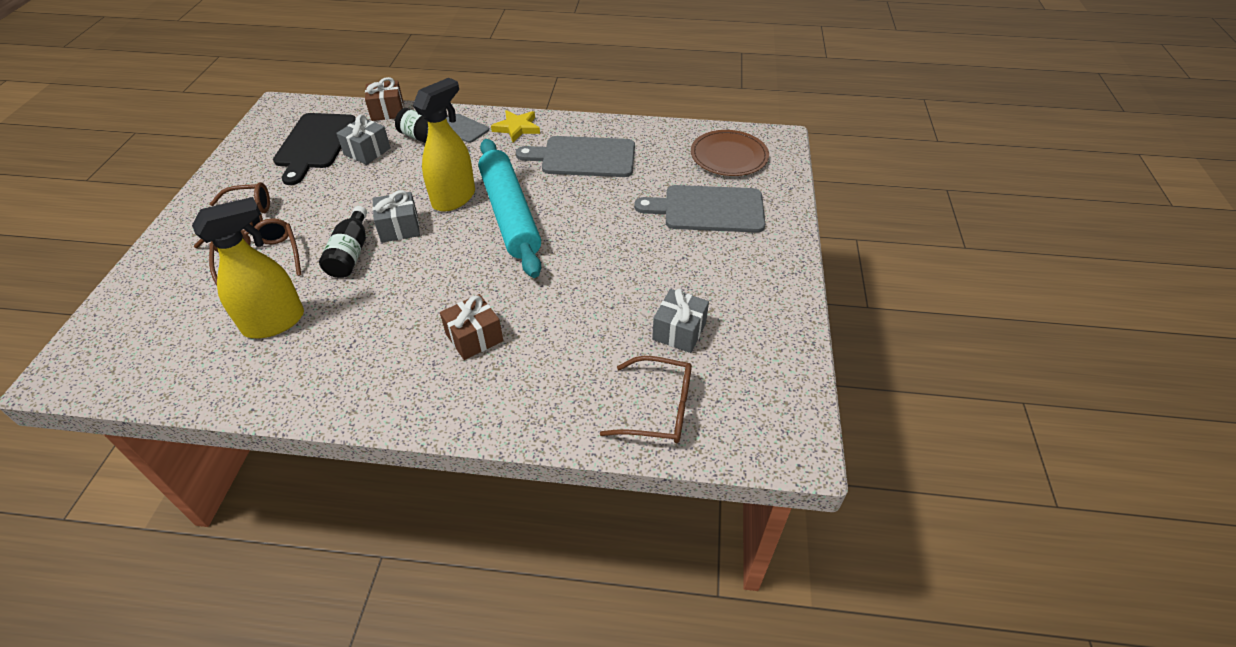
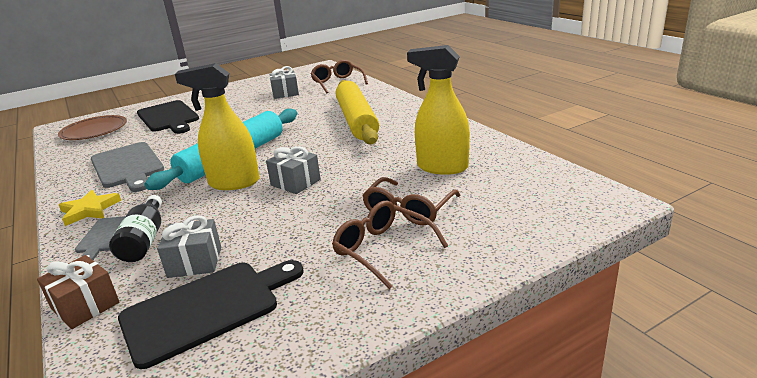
camera: 125 degrees left, 20 degrees down
(350, 253) = (347, 182): black bottle -> none
(474, 337) = (356, 120): brown gift -> yellow rolling pin
(708, 209) = (168, 117): grey cutting board -> black cutting board

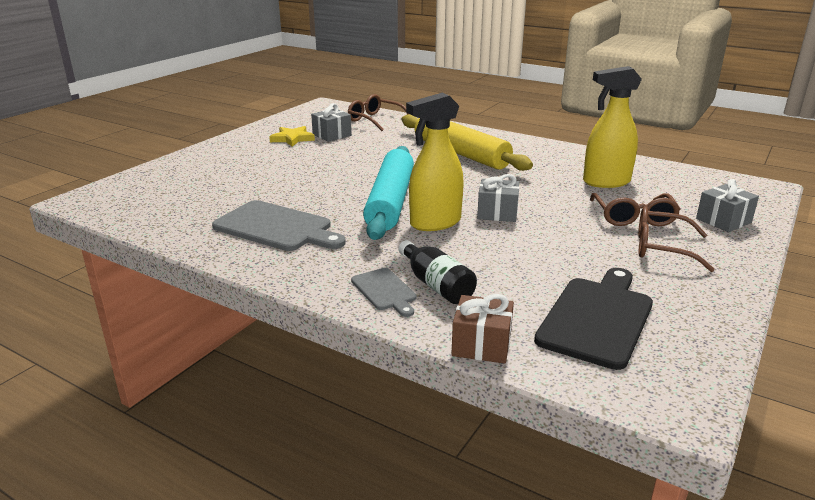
camera: 30 degrees left, 0 degrees up
(89, 210) = (316, 273): yellow star -> yellow star (292, 139)
(94, 131) = (145, 199): brown plate -> none
(168, 117) = (226, 173): black cutting board -> none
(195, 262) = (521, 290): grey gift -> grey gift (723, 220)

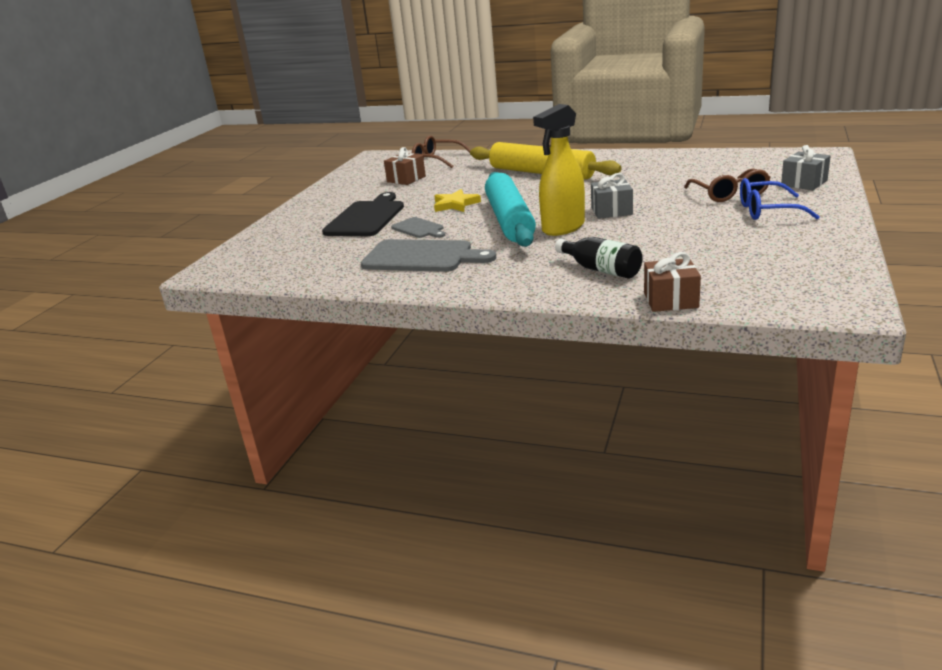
camera: 10 degrees left, 0 degrees up
(292, 139) = (370, 188): yellow star -> yellow star (455, 204)
(332, 135) = (406, 179): grey gift -> brown gift
(385, 291) = (561, 282): grey cutting board -> grey cutting board (419, 228)
(597, 318) = (749, 266): black cutting board -> black cutting board (366, 218)
(606, 182) = (688, 173): yellow spray bottle -> none
(661, 248) = (767, 211): brown glasses -> blue glasses

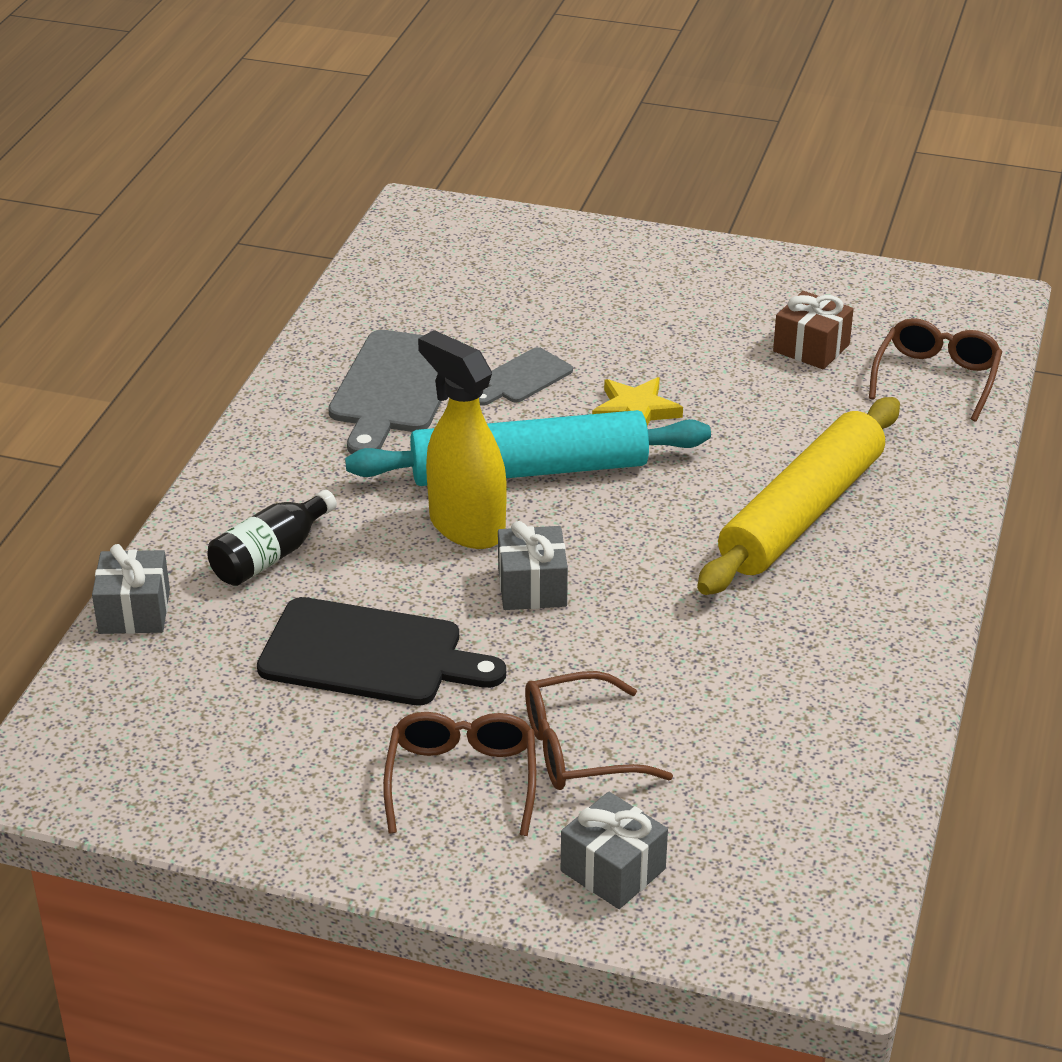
camera: 85 degrees right, 10 degrees up
(366, 218) = (598, 322): black cutting board -> black cutting board (369, 654)
(670, 300) = (134, 611): brown gift -> grey gift
(767, 211) = (462, 779): blue glasses -> brown glasses

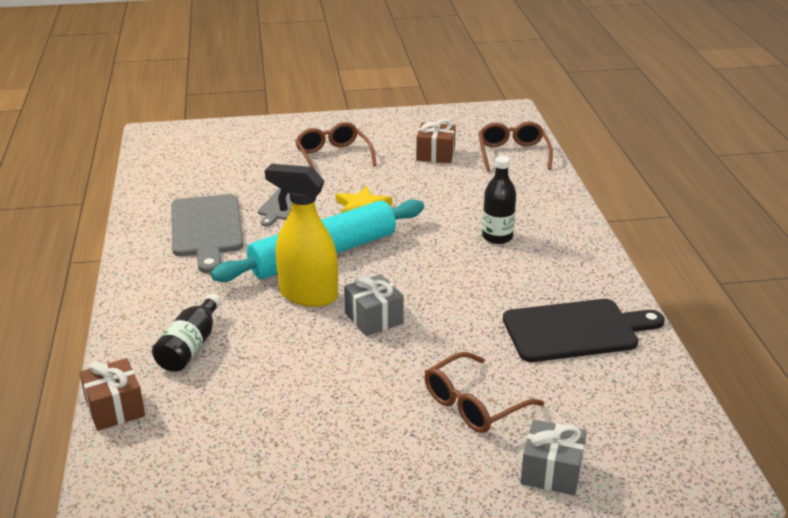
camera: 25 degrees left, 5 degrees down
(134, 611) = (115, 408): grey gift -> brown gift
(369, 654) = (299, 388): black cutting board -> black cutting board (575, 330)
(462, 779) = (415, 447): brown glasses -> brown glasses (333, 156)
(801, 513) = (497, 237): yellow rolling pin -> black bottle

